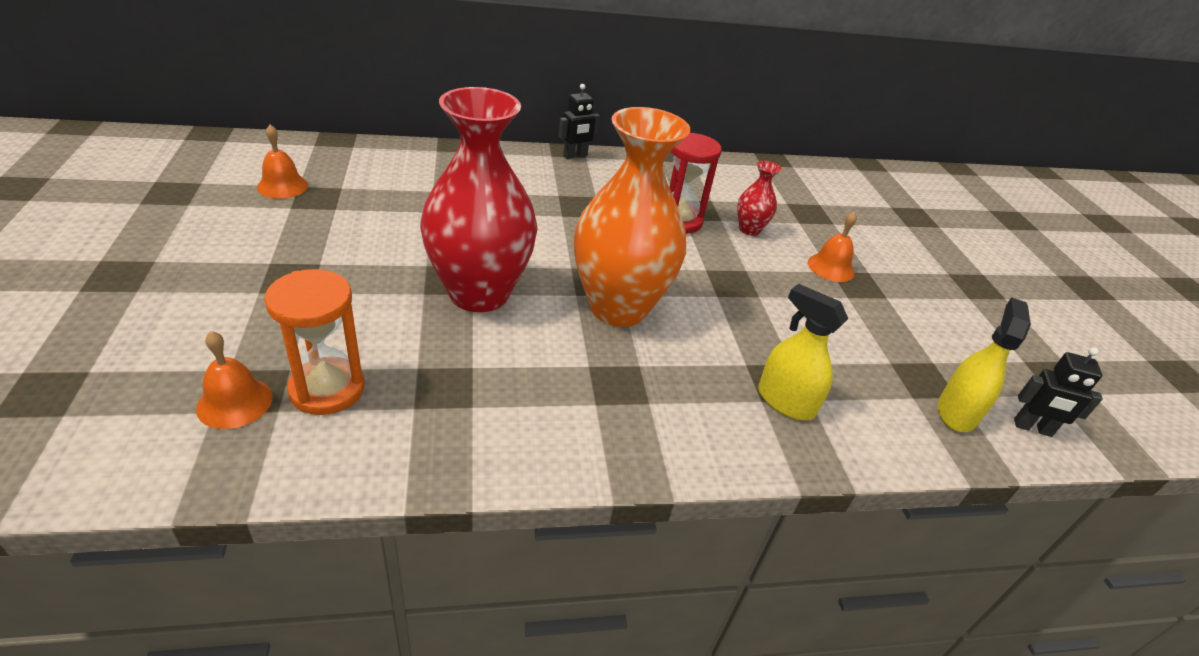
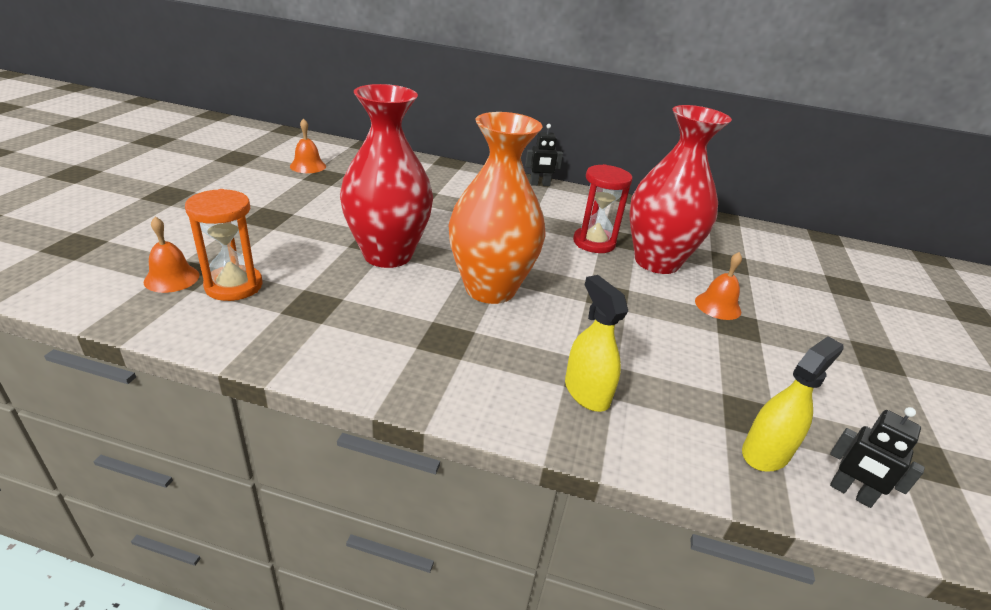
camera: 25 degrees right, 5 degrees down
(749, 229) = (656, 262): red vase -> red vase, size x2.30

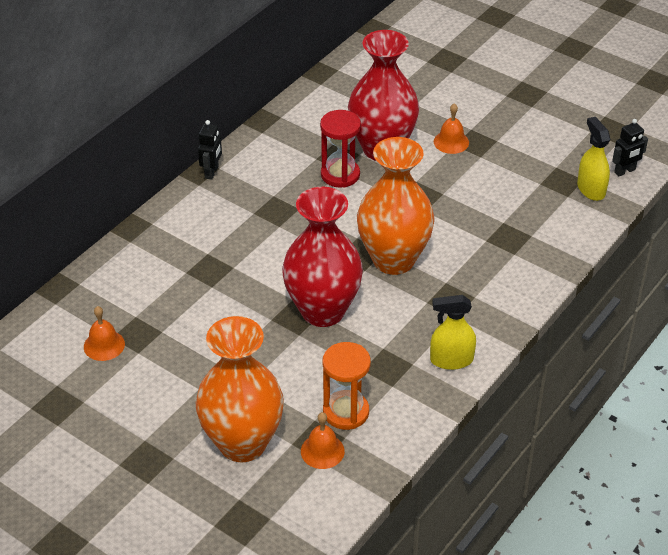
camera: 65 degrees left, 10 degrees up
(187, 234) = (242, 443): none -> orange vase
(586, 392) = (523, 246): yellow spray bottle -> yellow spray bottle (451, 360)

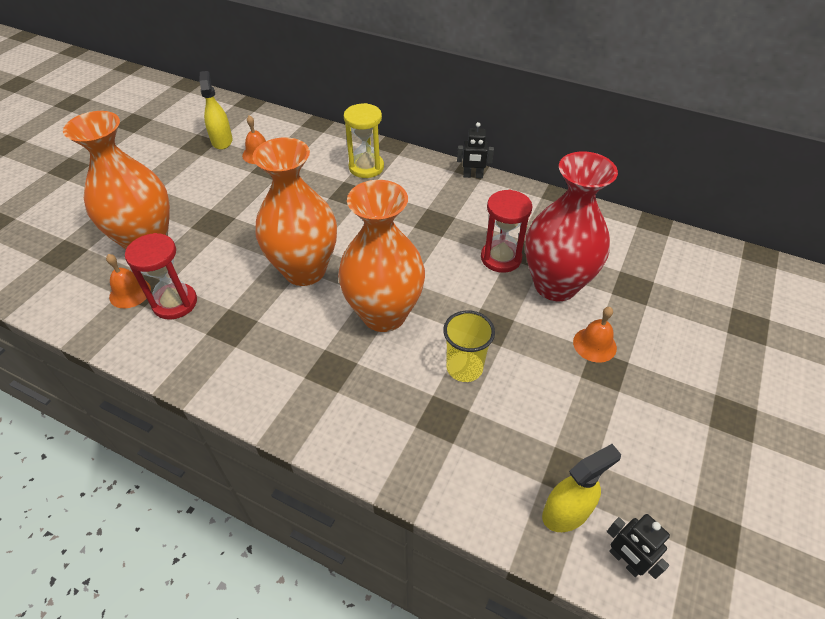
camera: 80 degrees right, 5 degrees up
(167, 251) = (366, 167): none -> yellow hourglass
(322, 311) = (305, 270): red vase -> orange vase
(346, 412) = (175, 303): orange hourglass -> red hourglass
(451, 360) = (240, 379): yellow spray bottle -> yellow spray bottle (222, 141)
(462, 218) = (464, 368): none -> yellow cup

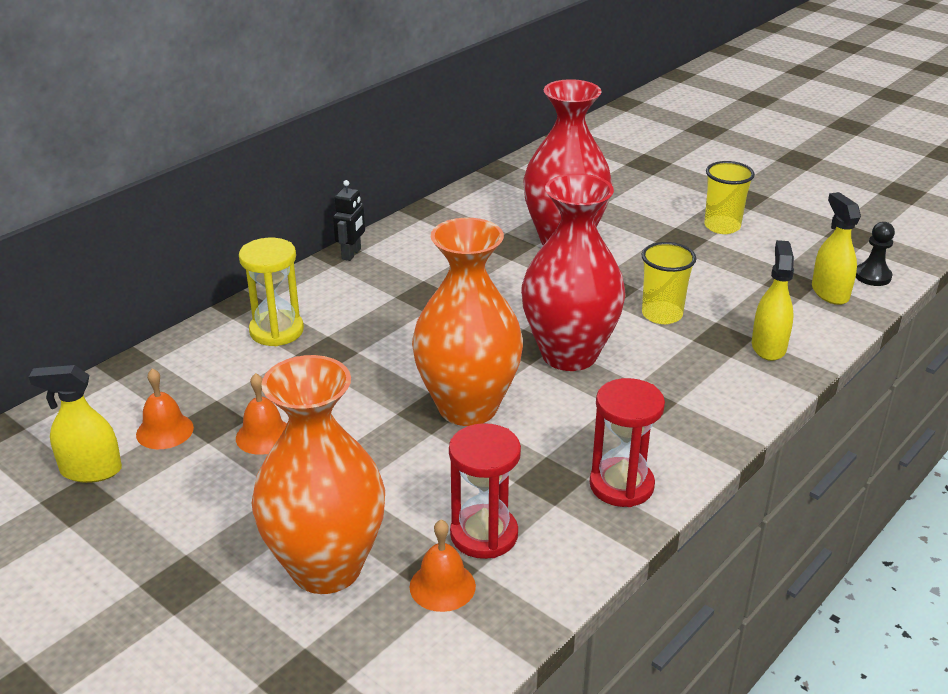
camera: 75 degrees left, 15 degrees down
(384, 314) = (569, 354): orange vase -> red vase
(441, 456) = (768, 346): none -> yellow spray bottle
(501, 258) = (509, 263): red hourglass -> red hourglass (621, 485)
(594, 344) = (650, 238): orange bell -> orange bell (264, 436)
(625, 561) = (872, 276): black robot -> black pawn
(653, 401) = (722, 226): none -> yellow cup

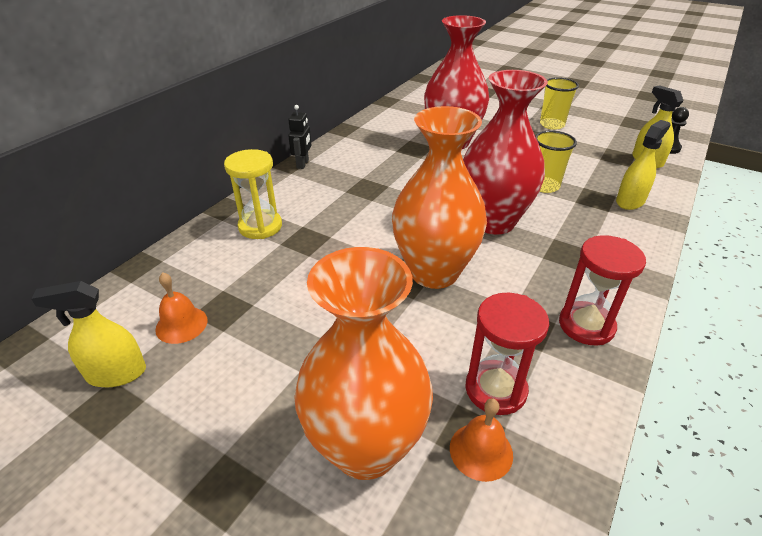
camera: 10 degrees left, 5 degrees up
(264, 436) = (272, 318): orange bell -> none
(768, 346) = (630, 201): yellow spray bottle -> yellow spray bottle turned 45 degrees clockwise

